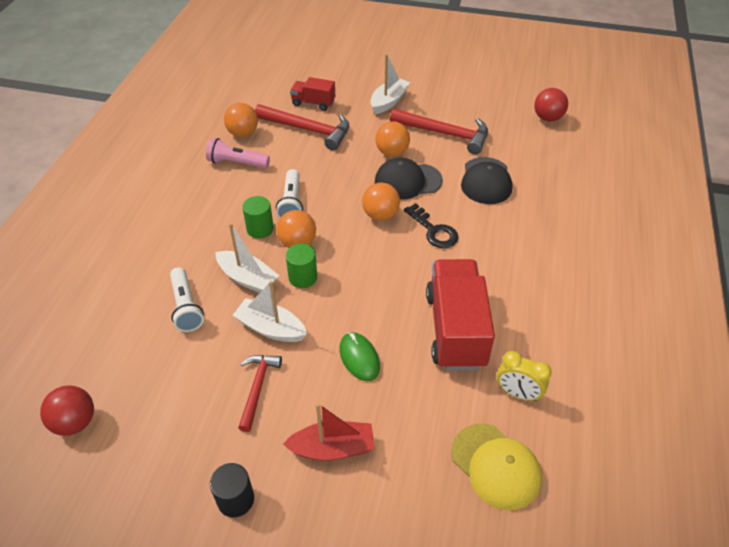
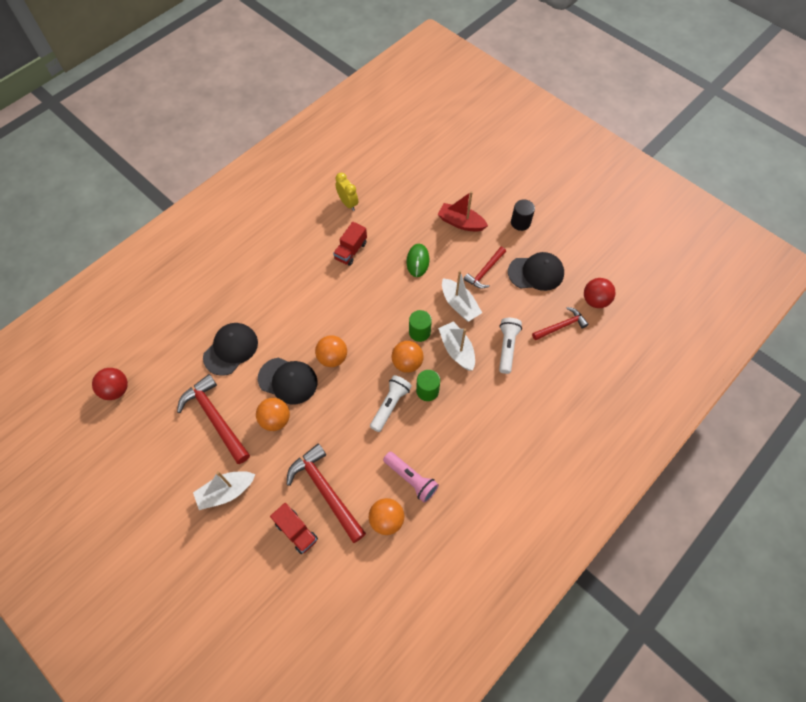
camera: 150 degrees left, 15 degrees up
(120, 363) = (561, 326): none -> red hammer
(180, 422) = (536, 273): none -> black cap
(434, 230) = (306, 325): black key -> none
(455, 329) = (351, 251): red truck -> red truck, size x0.52
(495, 466) = (387, 179): yellow cap -> none

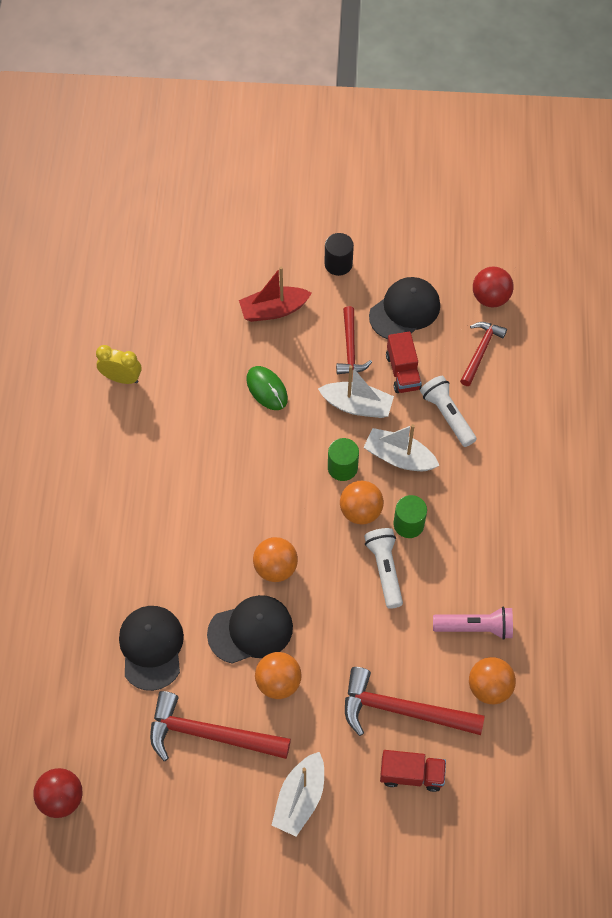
camera: 40 degrees left, 0 degrees up
(351, 251) = (180, 432): red truck -> red truck (403, 372)

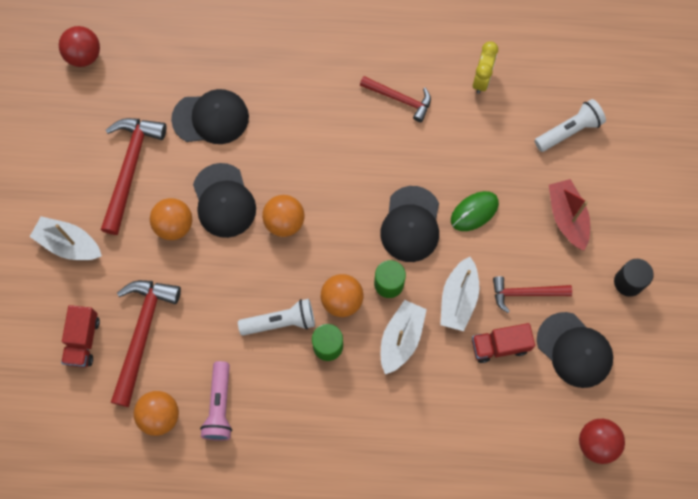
camera: 90 degrees right, 10 degrees up
(279, 446) = (411, 224): none -> black cap
(447, 415) = (449, 389): white flashlight -> white flashlight (569, 131)
(481, 351) = (528, 428): red hammer -> red hammer (399, 99)

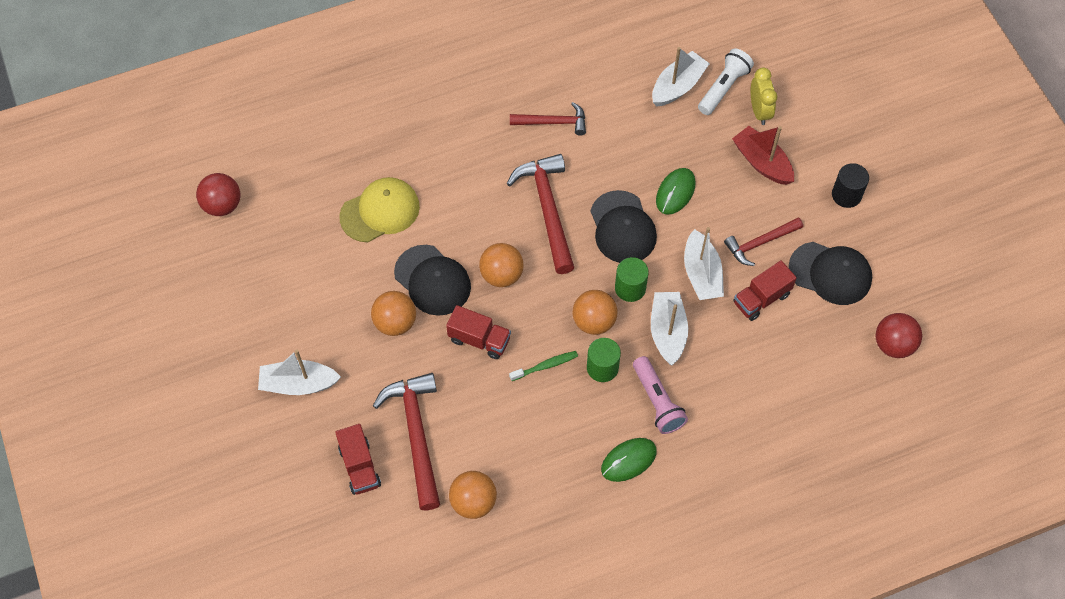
camera: 25 degrees left, 10 degrees down
(130, 169) = (324, 289): red hammer -> red hammer (548, 209)
(211, 118) = (380, 211): black cap -> yellow cap
(219, 405) = (527, 467): pink flashlight -> pink flashlight (657, 401)
(236, 272) = (479, 339): none -> red truck
(280, 322) = (545, 366): white flashlight -> green toothbrush
(308, 440) = (628, 460): none -> green mouse
(481, 79) = (620, 75): yellow clock -> yellow clock (759, 111)
(528, 111) = (678, 86): none -> white boat

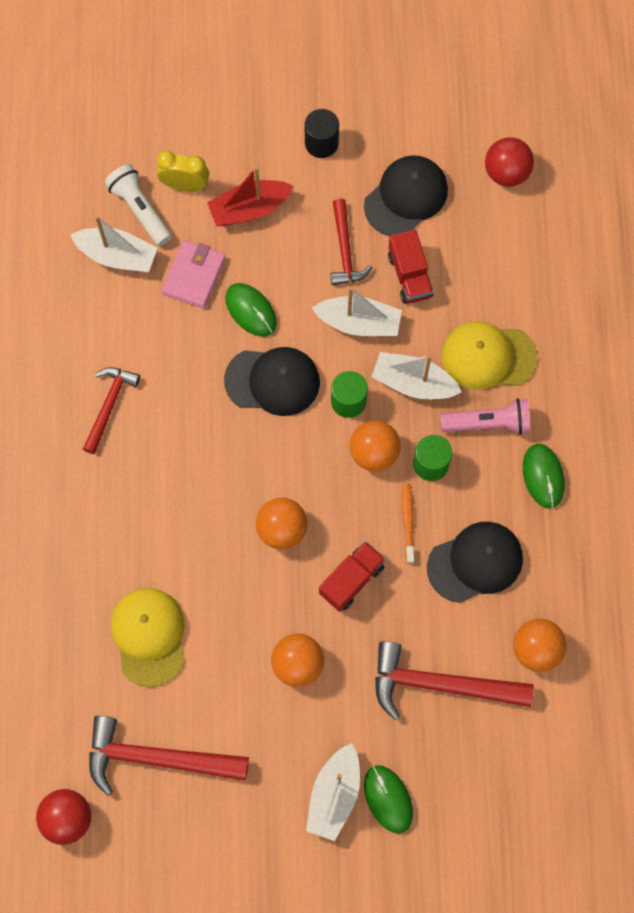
camera: 70 degrees left, 10 degrees up
(308, 425) = (388, 799): none -> green mouse
(360, 466) = (456, 757): red truck -> none
(432, 280) = (260, 606): black cap -> black cap (475, 562)
(545, 366) = (408, 521): green toothbrush -> orange toothbrush
(548, 209) = (219, 451): red hammer -> red hammer (157, 758)
(678, 86) = (117, 256): white boat -> white boat turned 135 degrees clockwise
(686, 143) = (194, 276): none -> pink wallet
(717, 383) = (488, 356): none -> yellow cap

